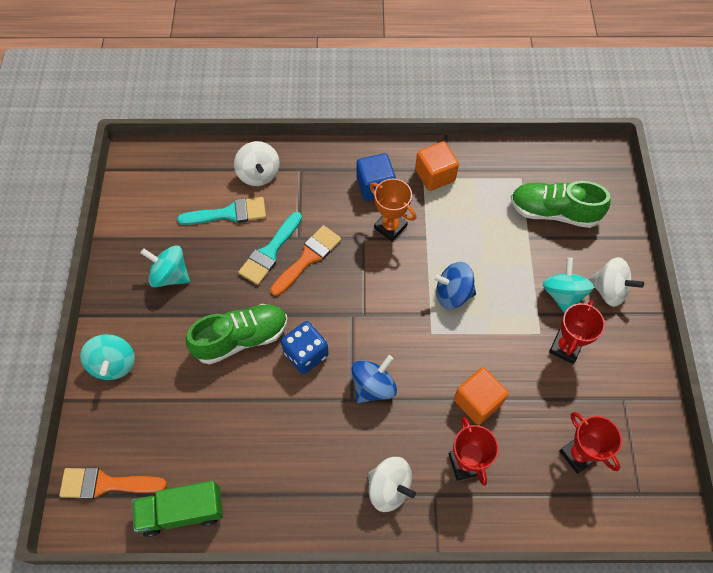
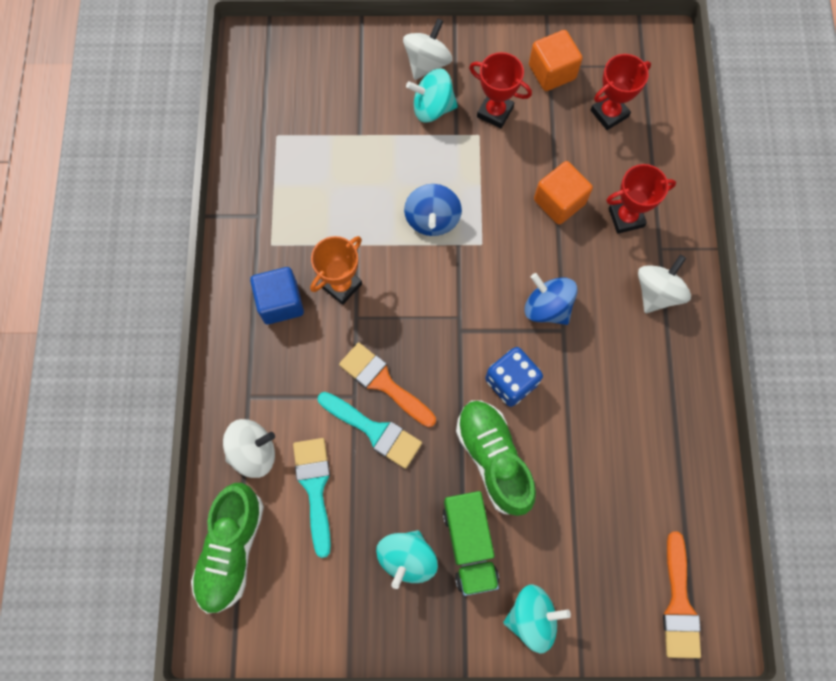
camera: 90 degrees left, 10 degrees up
(182, 511) = (701, 510): green truck -> green truck (469, 544)
(435, 175) = (268, 231): orange cube -> orange cube (552, 72)
(553, 212) = (326, 105): green shoe -> green shoe (232, 549)

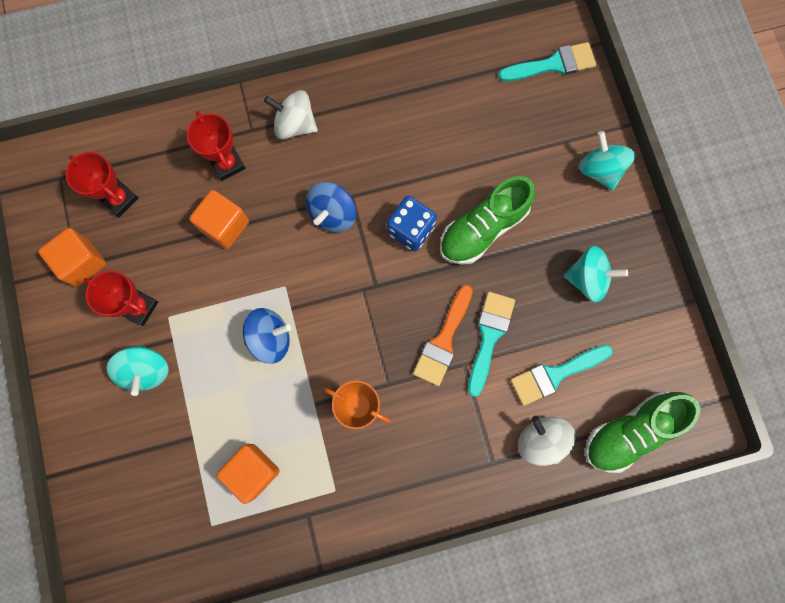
camera: 105 degrees left, 5 degrees up
(232, 549) = (630, 431): green shoe -> green shoe turned 150 degrees clockwise
(280, 302) = (392, 461): blue cube -> none
(312, 178) = (253, 471): none -> orange cube
(427, 63) = (93, 390): white spinning top -> none
(469, 544) = (559, 231): green truck -> none
(495, 112) = (139, 307): red trophy -> red trophy turned 75 degrees counterclockwise
(679, 604) = (553, 64): orange brush -> turquoise brush

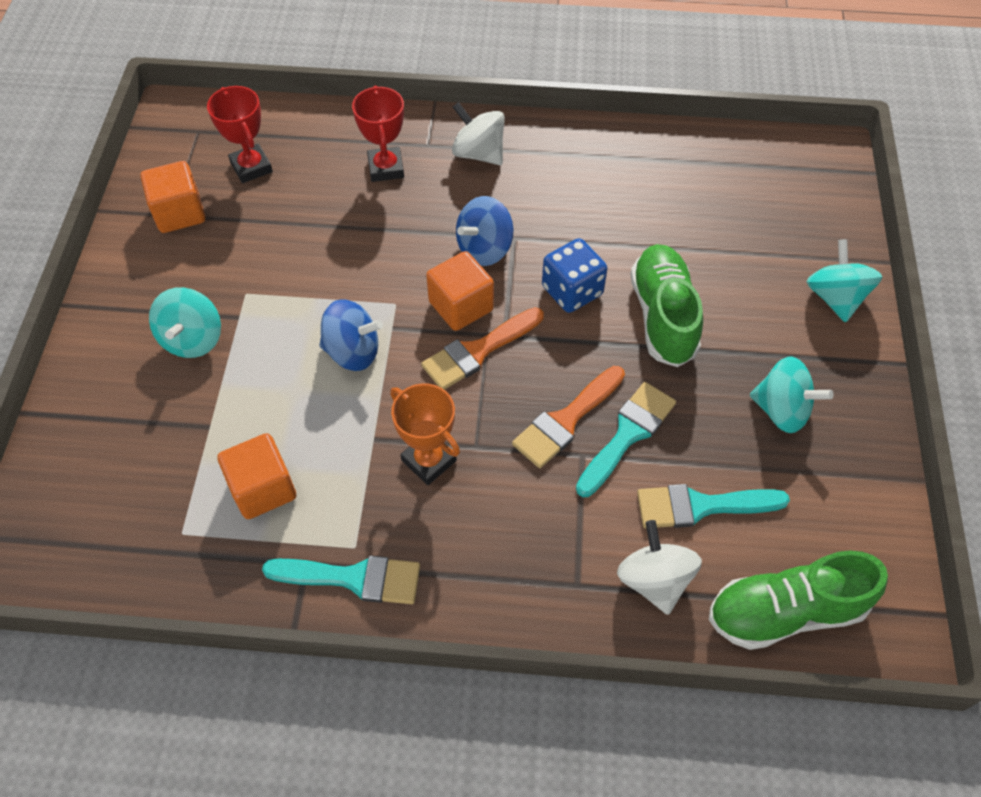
camera: 20 degrees right, 20 degrees down
(139, 307) = (218, 274): red trophy -> none
(224, 225) = (354, 224): orange cube -> orange cube (461, 306)
(361, 306) = (478, 351): none -> orange brush
(483, 229) = (663, 316): green shoe -> green shoe turned 105 degrees clockwise
(553, 64) = (808, 178): turquoise brush -> turquoise brush (353, 578)

